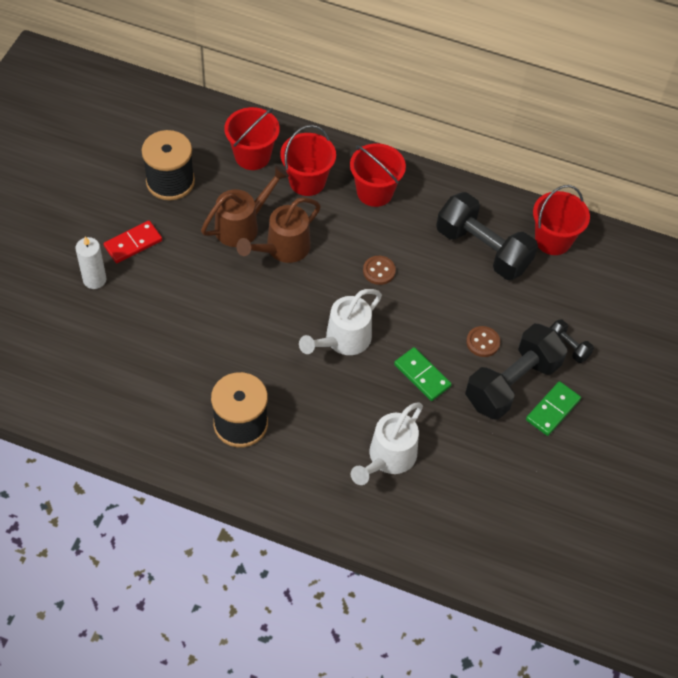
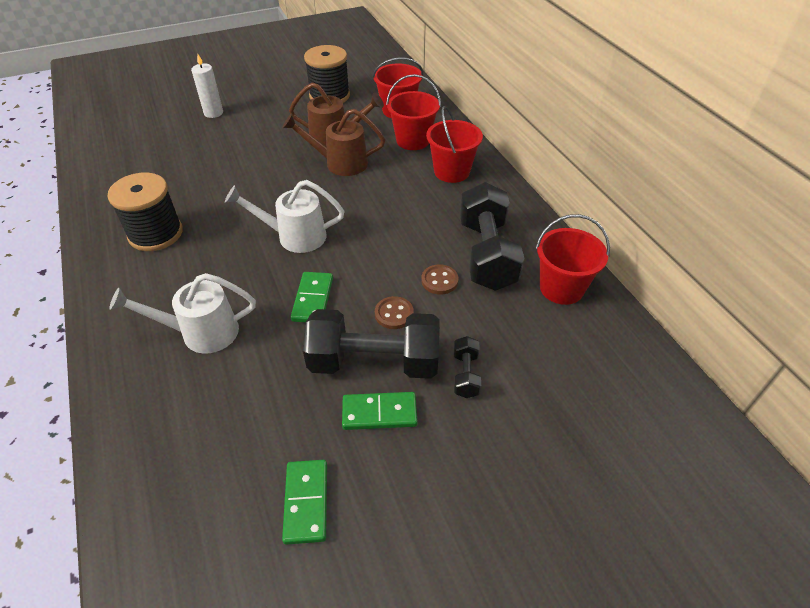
camera: 50 degrees right, 10 degrees down
(133, 243) = (261, 110): red domino -> none
(379, 271) = (384, 215): brown button -> brown button (439, 281)
(578, 487) = (306, 502): none -> green domino

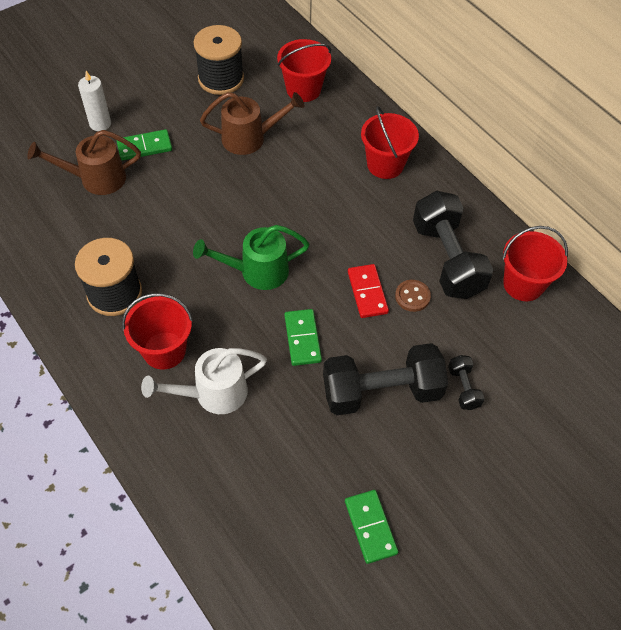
camera: 15 degrees left, 10 degrees up
(294, 236) = (257, 271): white watering can -> green watering can
(340, 163) = (267, 172): brown watering can -> brown watering can (95, 178)
(379, 413) = (402, 438): green domino -> green domino (144, 147)
(394, 314) = (382, 340): brown button -> none
(395, 270) = (367, 292): none -> red domino
(413, 140) = (333, 129): red bucket -> red bucket (164, 350)

